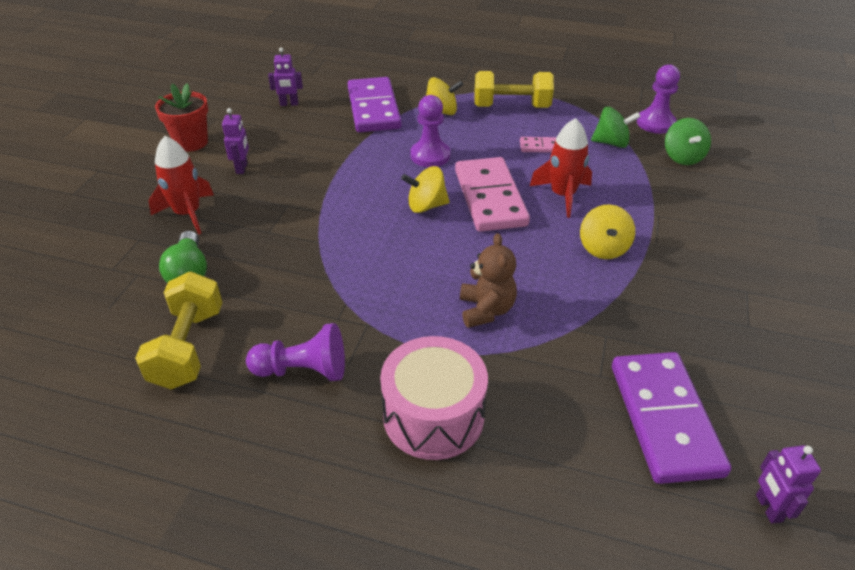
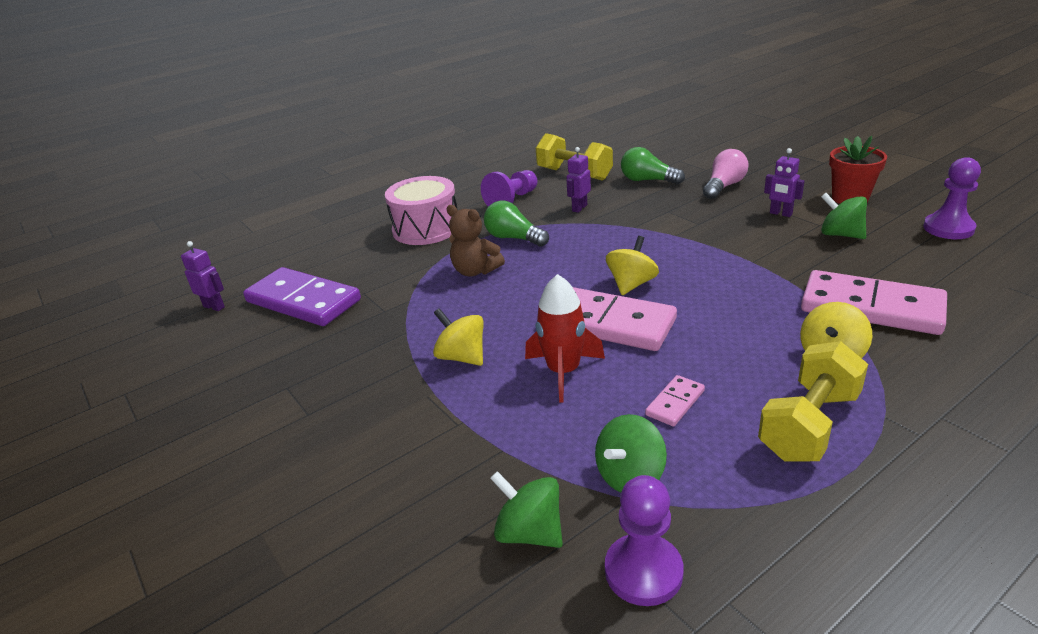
camera: 130 degrees right, 10 degrees down
(188, 214) = (724, 186): red rocket -> pink light bulb
(269, 135) = (840, 234): none -> green spinning top
(289, 104) = (915, 257): purple robot -> purple robot (579, 208)
(373, 108) = (871, 307): purple domino -> pink domino
(400, 316) = (514, 238): none -> green light bulb
(430, 155) = (722, 313): purple pawn -> purple pawn (948, 228)

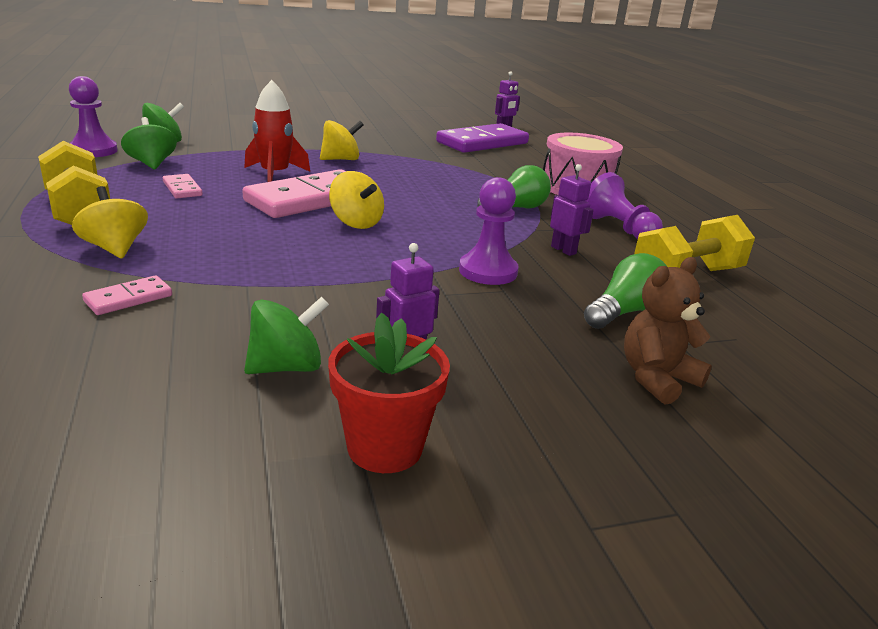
camera: 105 degrees right, 5 degrees down
(475, 271) = (464, 185): brown teddy bear -> brown teddy bear (657, 378)
(724, 186) = (551, 356): pink light bulb -> none
(871, 307) = (128, 299): pink domino -> pink domino, size x0.45
(948, 228) = (154, 479): purple pawn -> purple pawn (488, 271)

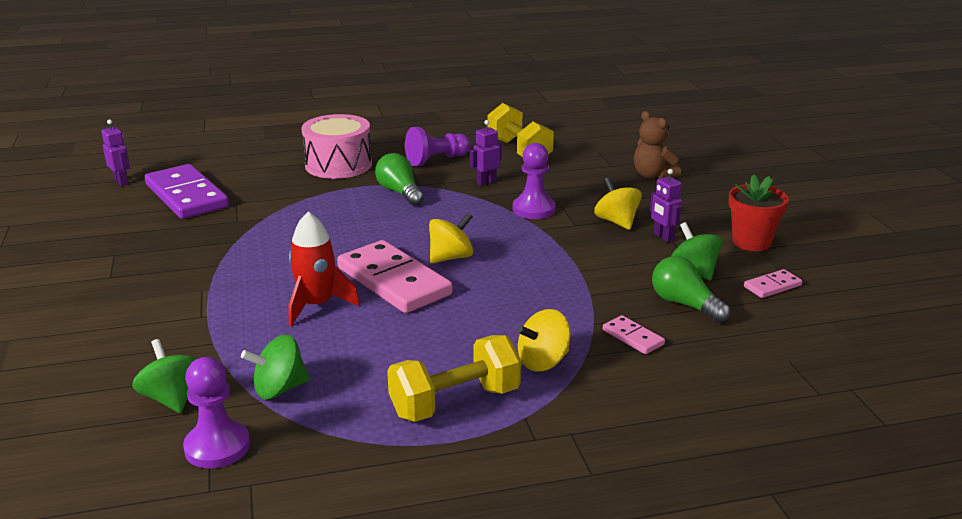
camera: 85 degrees left, 0 degrees up
(182, 189) = (373, 354): pink domino -> pink domino (772, 286)
(341, 159) = (255, 272): yellow spinning top -> yellow spinning top (616, 222)
(624, 312) = (579, 174): green light bulb -> green light bulb (685, 304)

